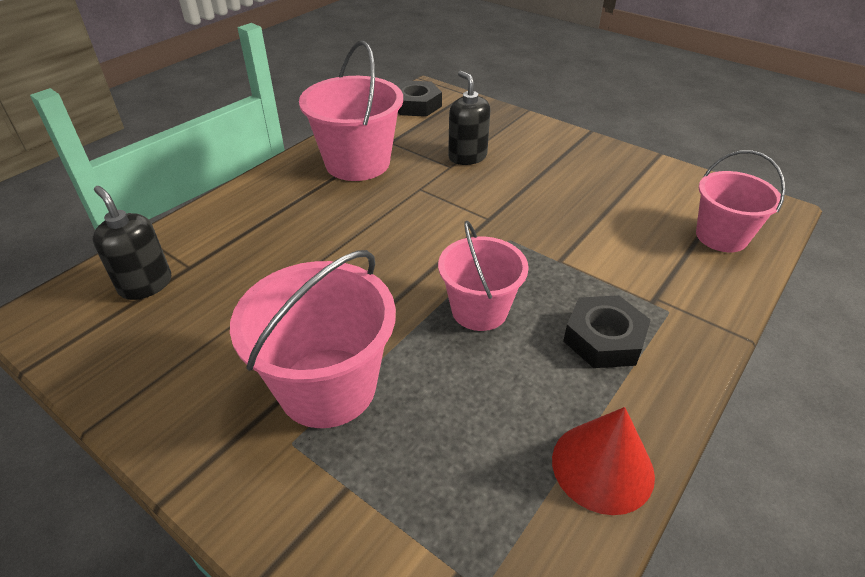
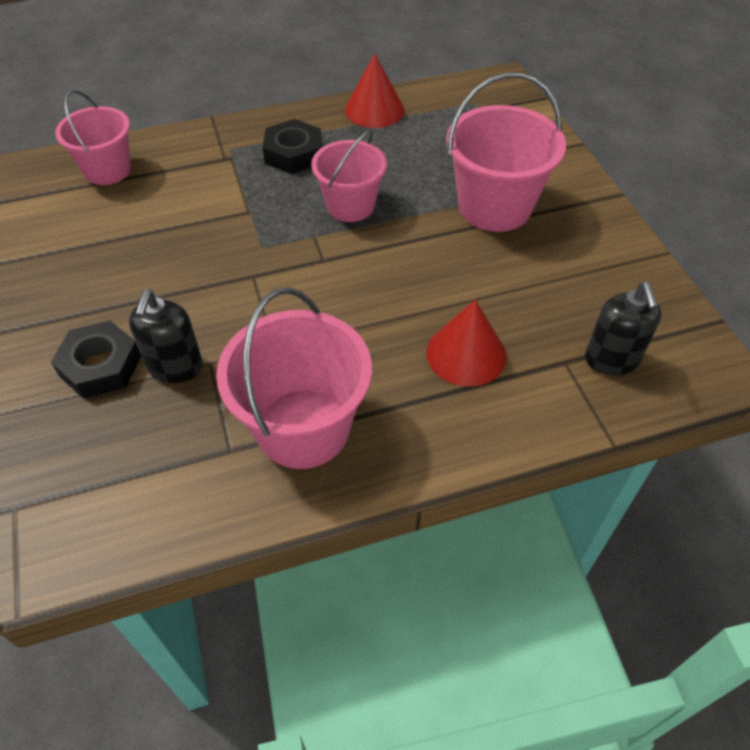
camera: 145 degrees left, 10 degrees up
(276, 239) = (466, 354): none -> red cone
(416, 105) = (111, 522): black nut -> black nut (100, 366)

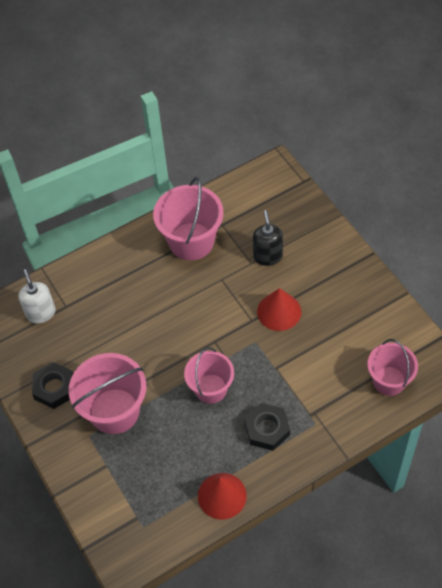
camera: 170 degrees right, 5 degrees up
(100, 366) = (306, 248): black nut -> black nut (54, 388)
(466, 354) = (118, 298): red cone -> red cone (279, 311)
(611, 360) = (41, 313): black soap dispenser -> white soap dispenser

